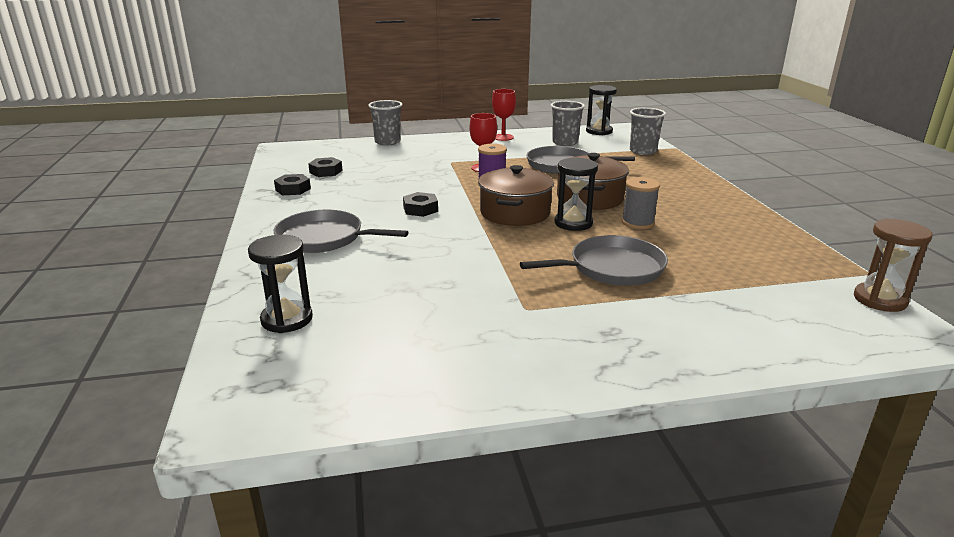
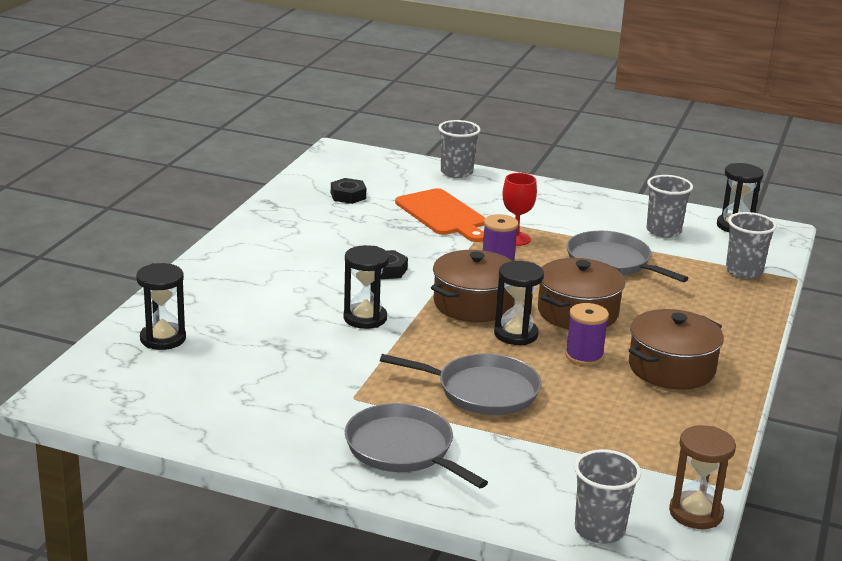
camera: 30 degrees right, 0 degrees up
(293, 189) = (294, 209): black nut -> none
(324, 238) = (266, 274): grey pan -> grey pan (403, 449)
(412, 166) = (442, 214): none -> orange cutting board
(450, 246) = (365, 318): none -> black hourglass
(503, 137) = (598, 202): red goblet -> none
(638, 223) = (584, 356): grey spool -> purple spool
(699, 213) = (671, 368): none -> brown pot
(855, 340) = (599, 530): none -> grey cup

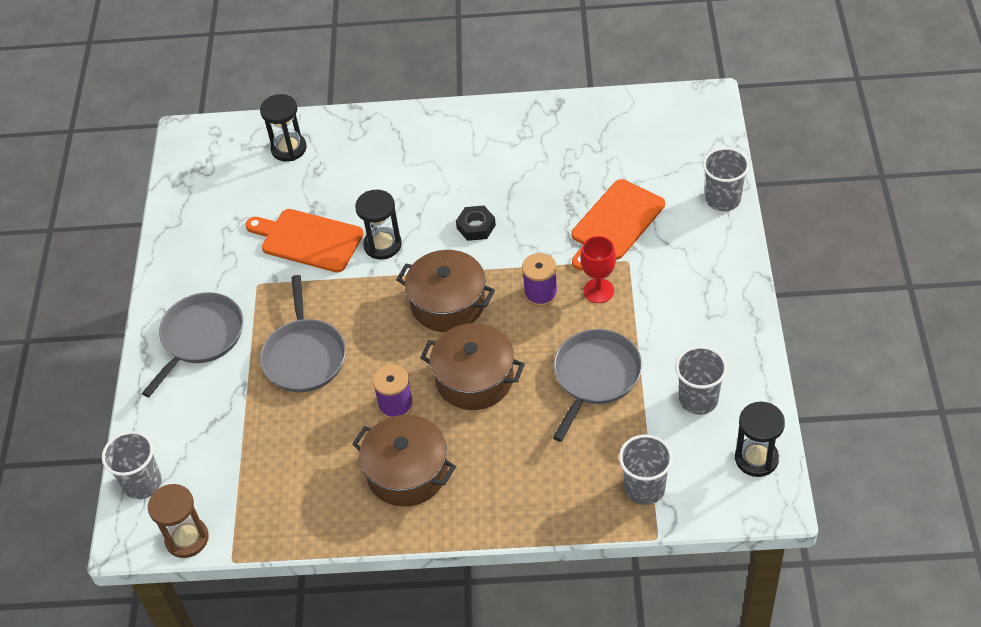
camera: 75 degrees right, 25 degrees up
(316, 355) = (308, 240): none -> orange cutting board
(348, 196) = (609, 146): black nut -> none
(516, 334) = (409, 348): black hourglass -> none

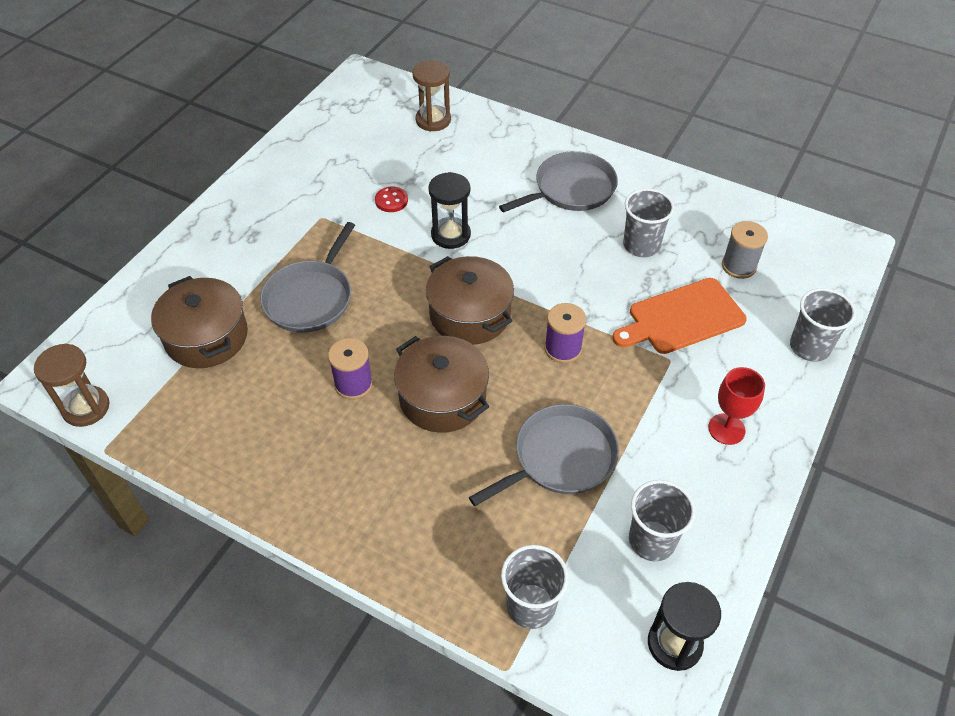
camera: 25 degrees right, 0 degrees up
(142, 483) = (94, 338): grey cup -> grey cup (641, 245)
(200, 337) = (240, 239): grey pan -> grey pan (571, 189)
(289, 148) = (433, 120): black hourglass -> brown hourglass
(308, 240) = (391, 200): orange cutting board -> red button
(407, 472) = (315, 454): brown pot -> brown pot (206, 337)
(476, 227) = (545, 258): black nut -> none
(598, 291) = (621, 374): red goblet -> red goblet (726, 429)
(632, 159) = (738, 266): none -> grey spool

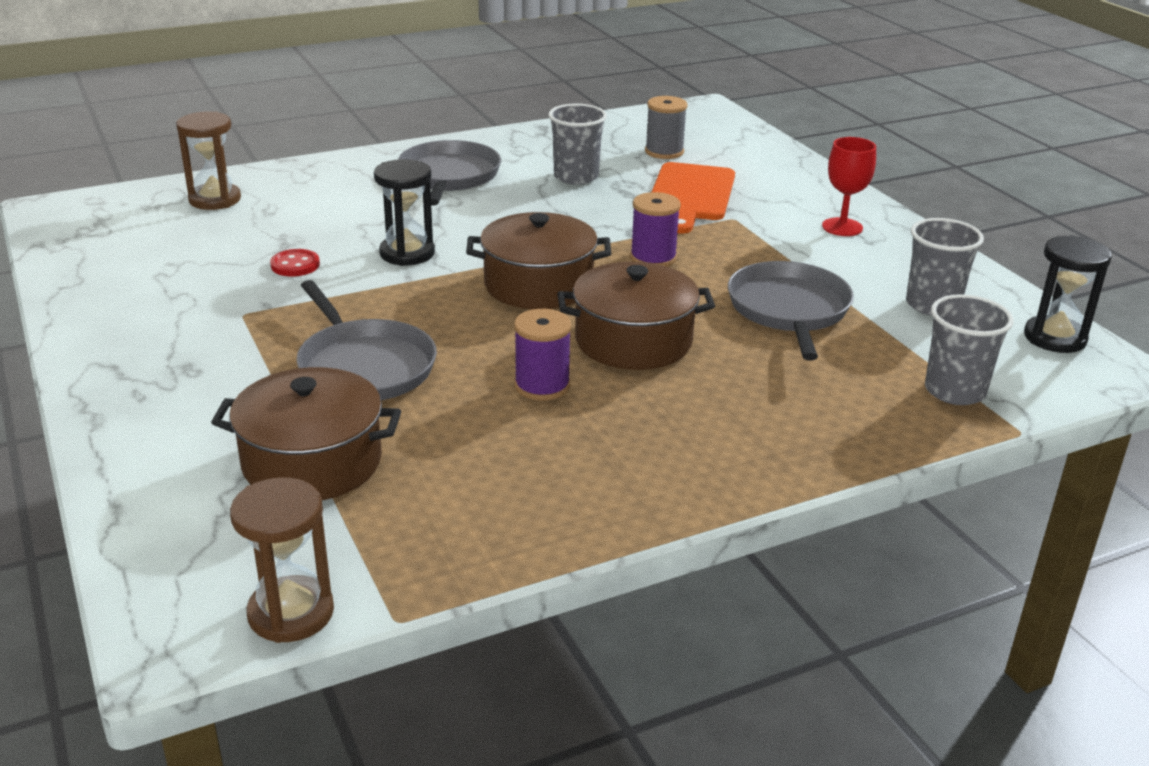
camera: 55 degrees left, 20 degrees down
(809, 347) = (793, 163): grey cup -> none

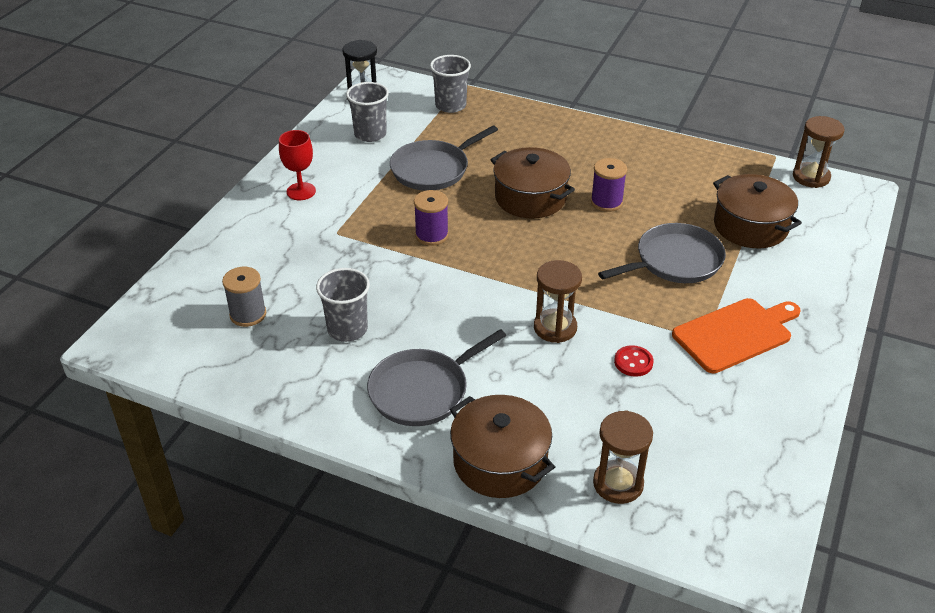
camera: 130 degrees left, 10 degrees up
(364, 366) = (674, 261): grey pan -> grey pan turned 45 degrees clockwise
(407, 253) = (555, 328): black hourglass -> brown hourglass
(538, 285) = (519, 256): brown pot -> brown pot (500, 462)
(690, 195) = (318, 265): orange cutting board -> orange cutting board (735, 334)

